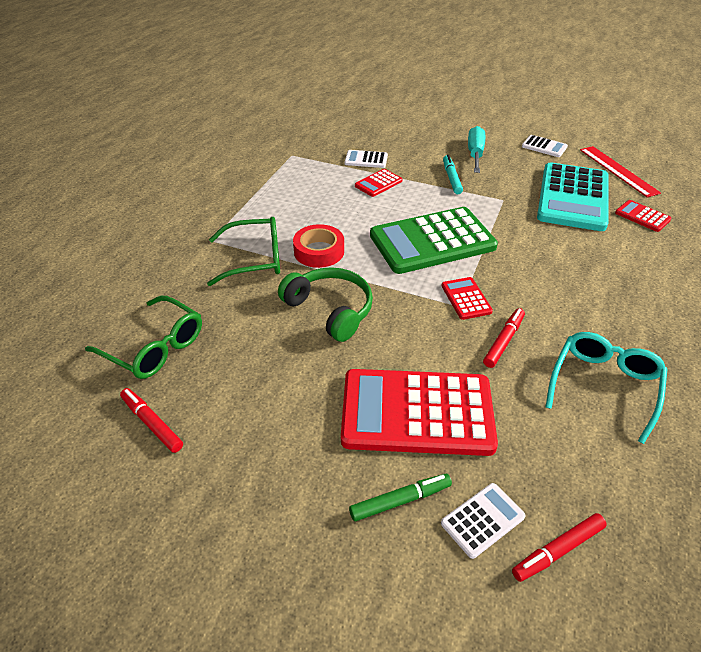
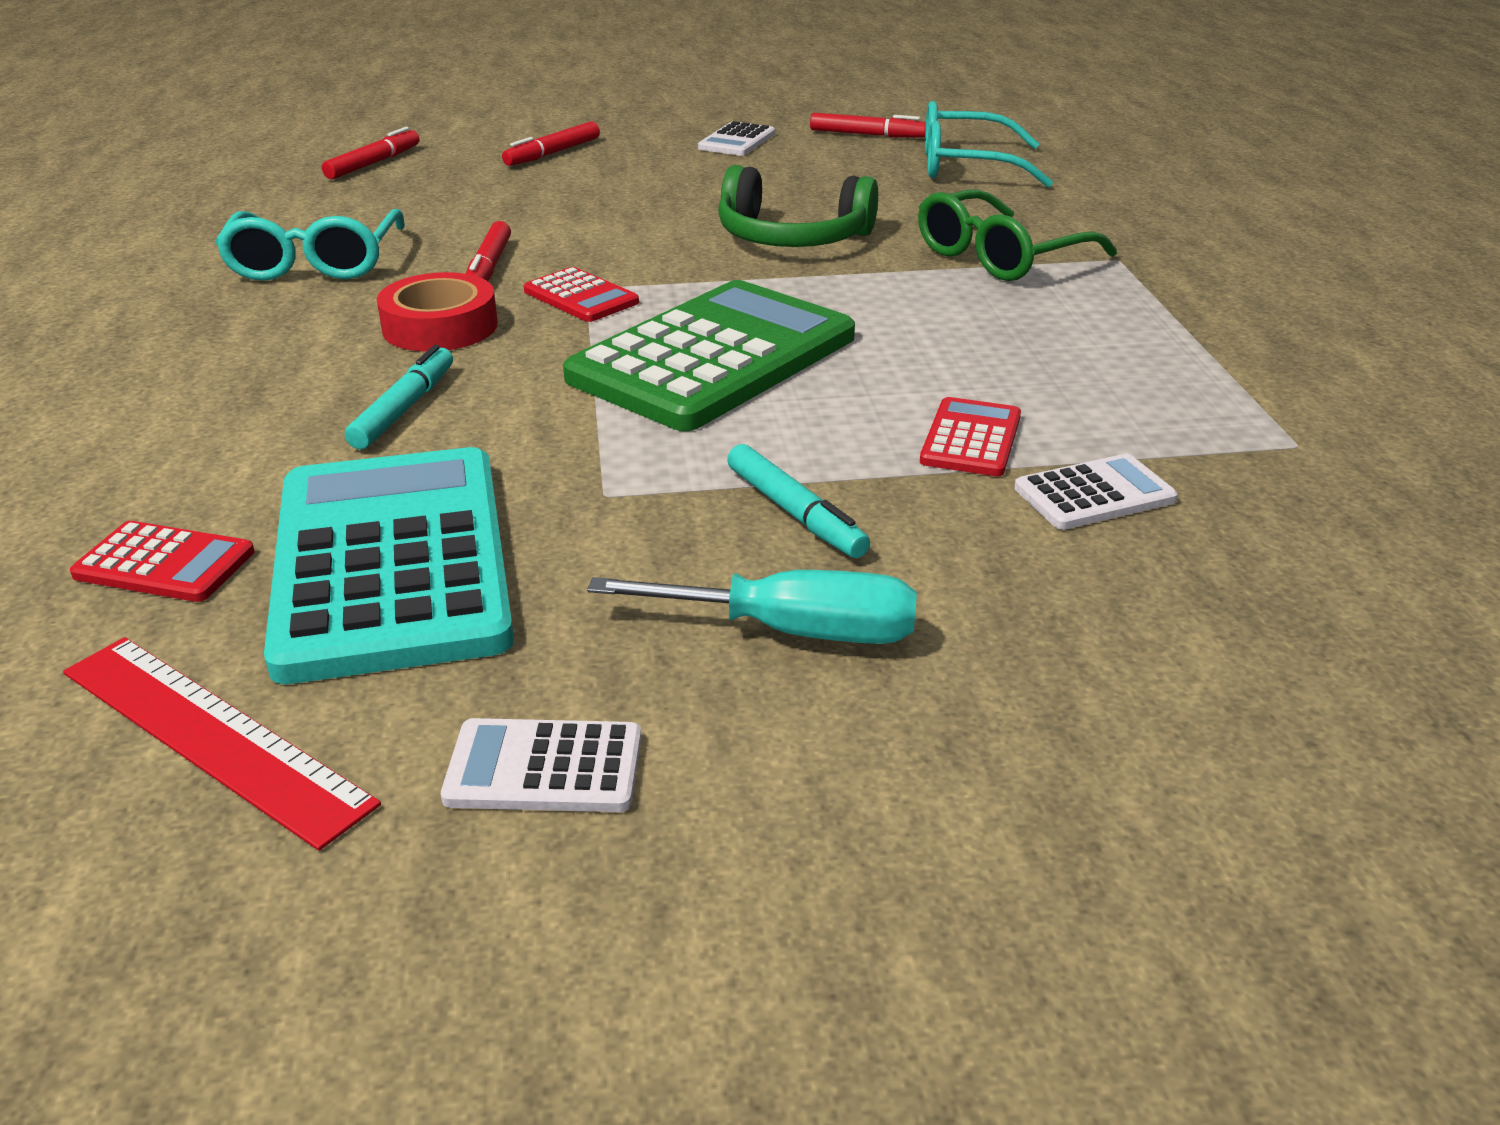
camera: 150 degrees right, 10 degrees down
(155, 347) = (966, 166): green glasses -> turquoise glasses
(319, 251) = (911, 290): red tape -> red tape (440, 326)
(400, 500) = (553, 153): green marker -> red marker
(417, 412) = (577, 194): red calculator -> none
(475, 154) = (793, 631): turquoise screwdriver -> turquoise screwdriver turned 60 degrees counterclockwise
(482, 520) = (459, 161): white calculator -> white calculator (737, 141)
(563, 254) = (404, 408): none -> turquoise marker

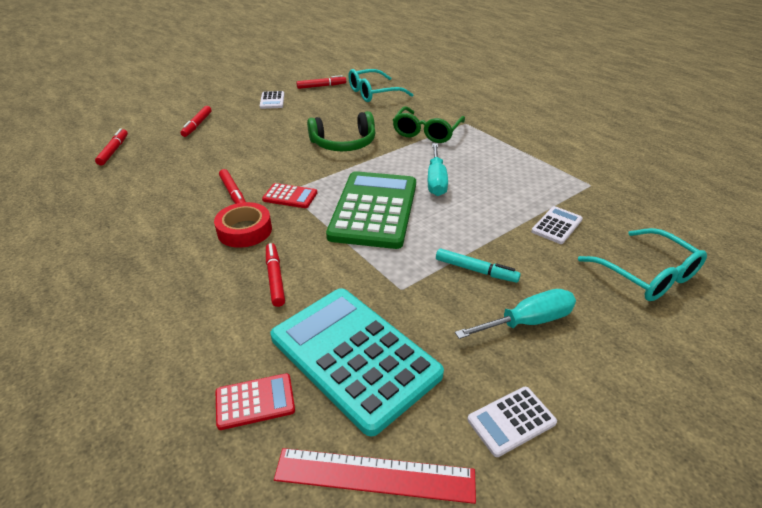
camera: 30 degrees left, 5 degrees up
(315, 263) = (145, 214): turquoise glasses -> turquoise glasses (647, 275)
(404, 408) = (275, 278): turquoise marker -> red marker
(909, 343) = (436, 181): none -> turquoise screwdriver
(971, 439) = (498, 216): red calculator -> none

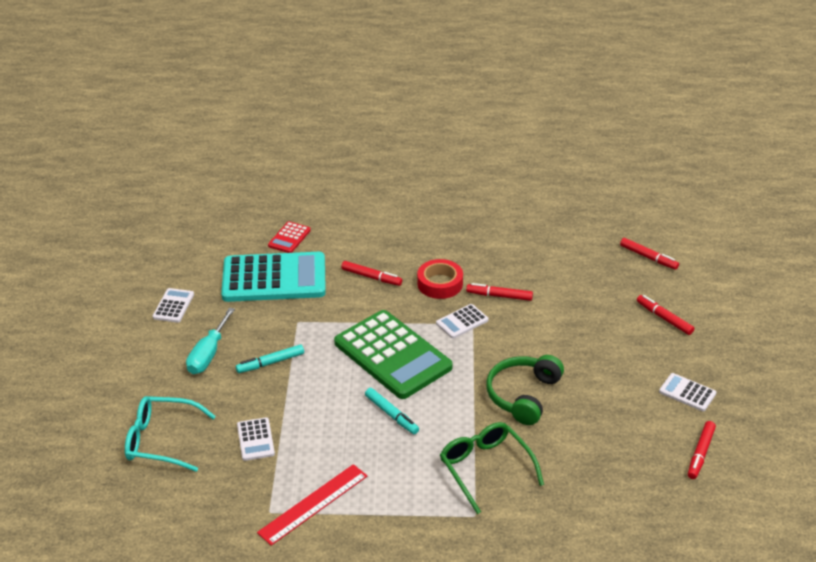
camera: 130 degrees right, 0 degrees up
(290, 196) = (462, 322): red calculator -> white calculator
(373, 93) = (635, 488): turquoise glasses -> none
(375, 475) = (209, 254): red ruler -> red ruler (313, 504)
(436, 181) = (391, 415): turquoise screwdriver -> turquoise marker

